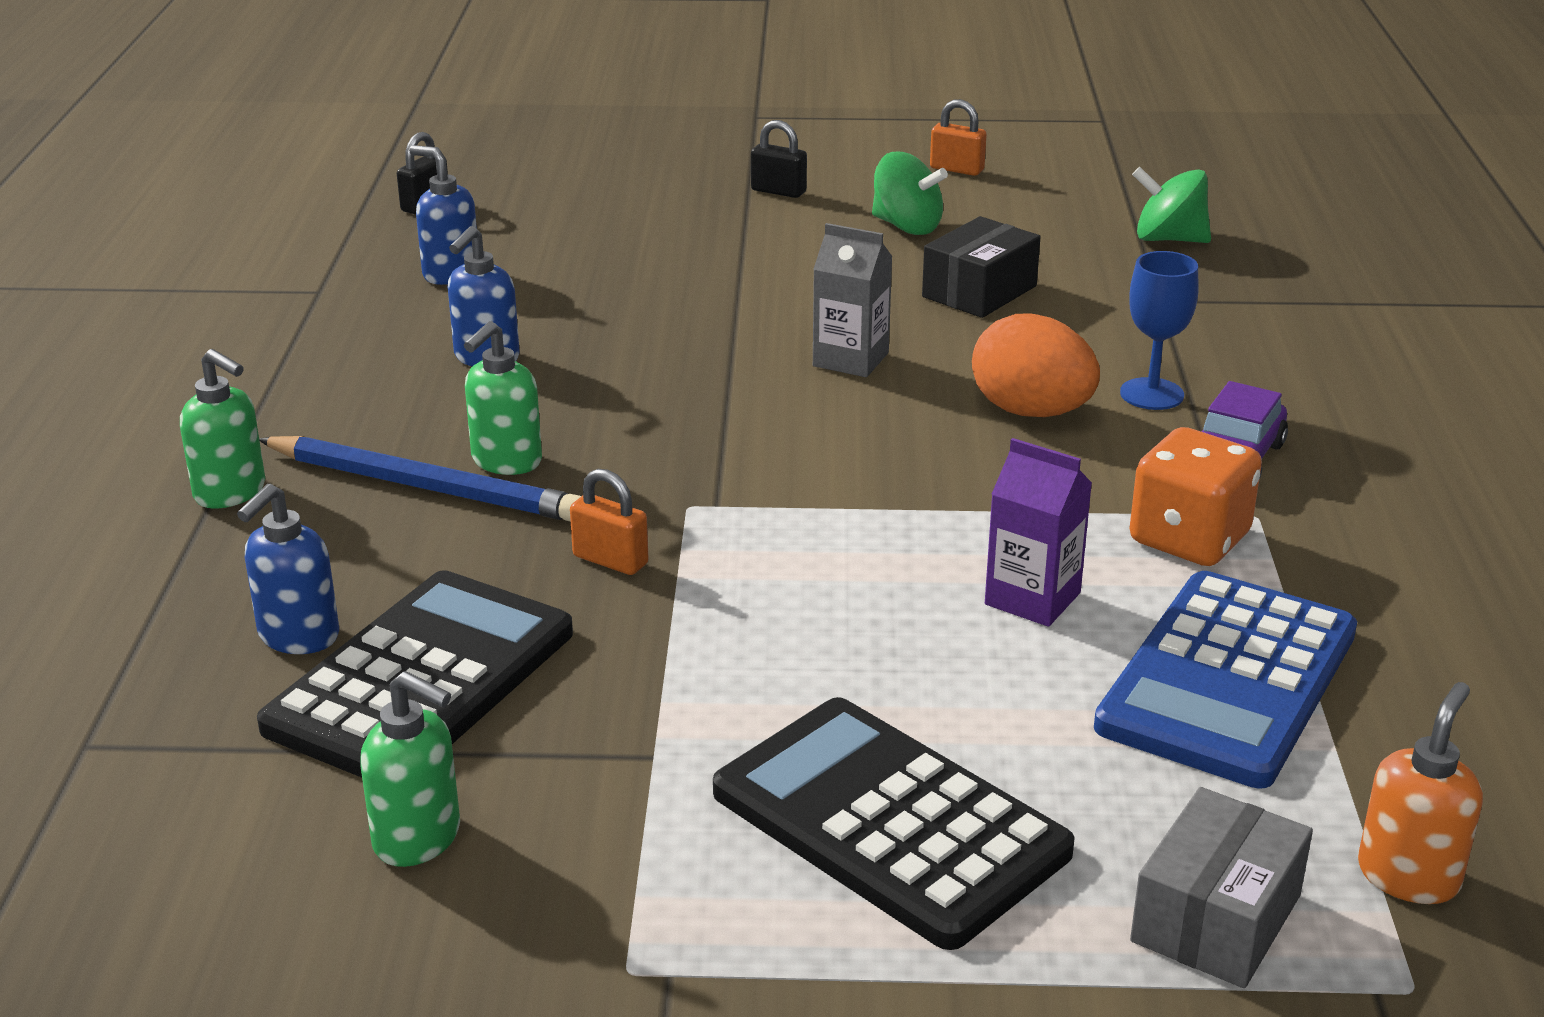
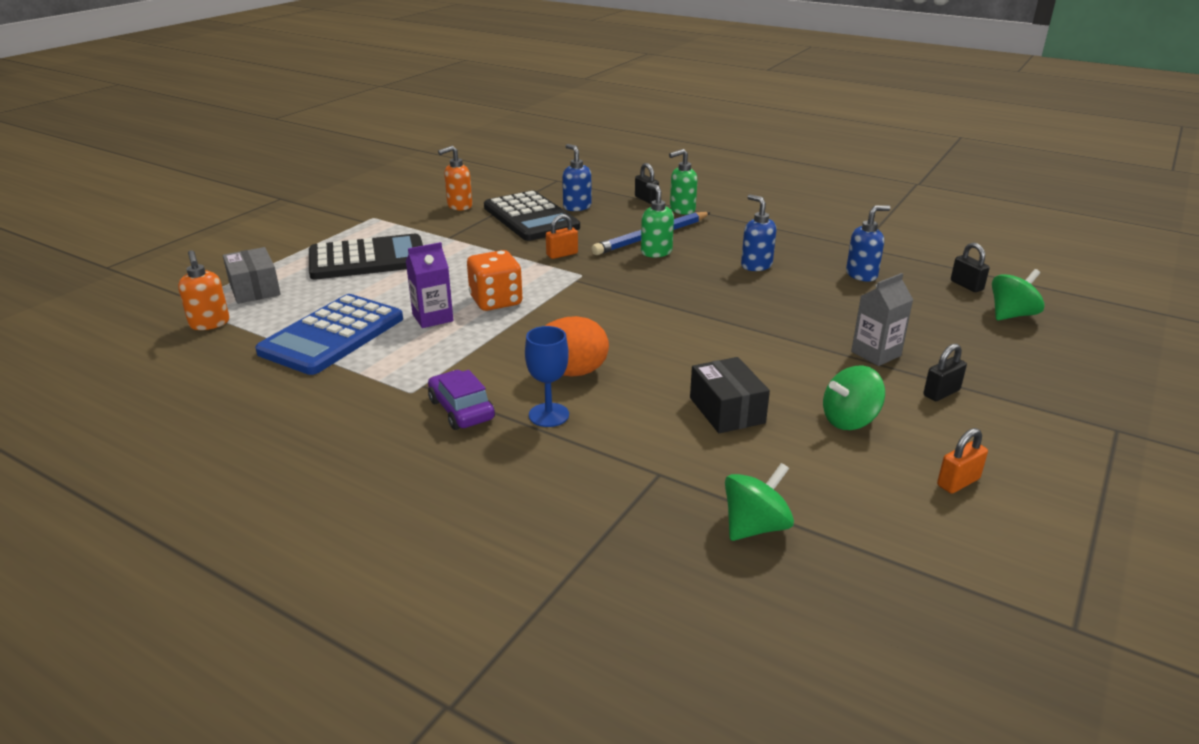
camera: 120 degrees right, 0 degrees up
(180, 556) = (646, 199): none -> black padlock
(418, 839) = (459, 206): green soap dispenser -> orange soap dispenser
(506, 173) = (1011, 315): none -> green spinning top
(850, 359) = (675, 344): grey carton -> grey carton (876, 354)
(1189, 539) = (420, 367): orange dice -> orange dice (496, 301)
(1228, 680) = (332, 335): blue calculator -> blue calculator turned 120 degrees counterclockwise

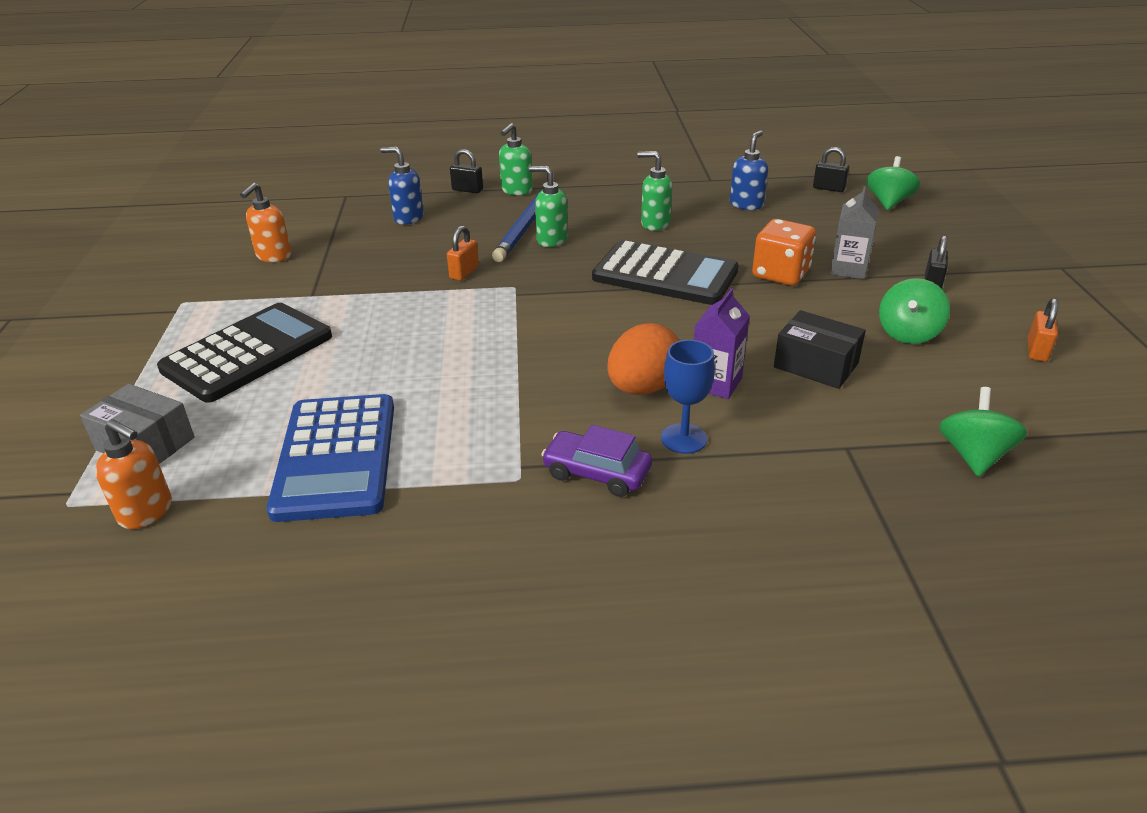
camera: 35 degrees left, 5 degrees up
(432, 318) = (425, 390): purple carton -> purple carton (716, 383)
(496, 301) = (467, 345): orange dice -> orange dice (780, 274)
(531, 217) = (375, 244): black calculator -> black calculator (665, 274)
(756, 265) = (654, 224): blue soap dispenser -> green soap dispenser

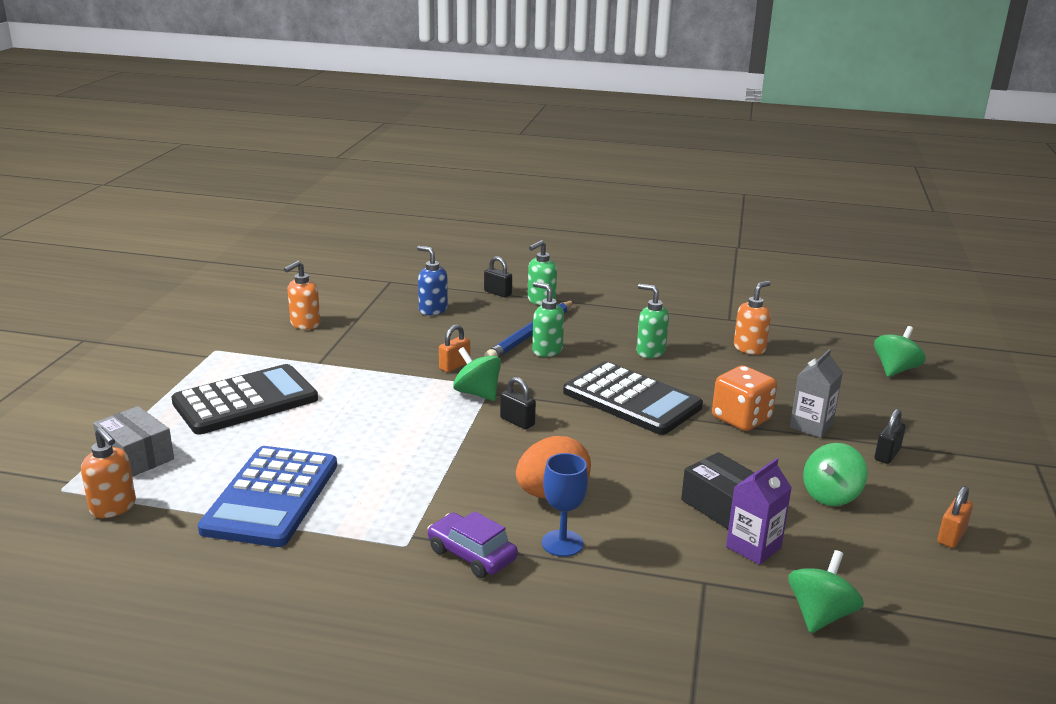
camera: 15 degrees right, 10 degrees down
(504, 297) = (477, 393): none -> green spinning top
(716, 383) = (619, 503): purple carton -> purple carton (753, 547)
(746, 204) = (749, 348): blue soap dispenser -> orange soap dispenser
(828, 188) = (842, 346): black padlock -> black padlock (517, 421)

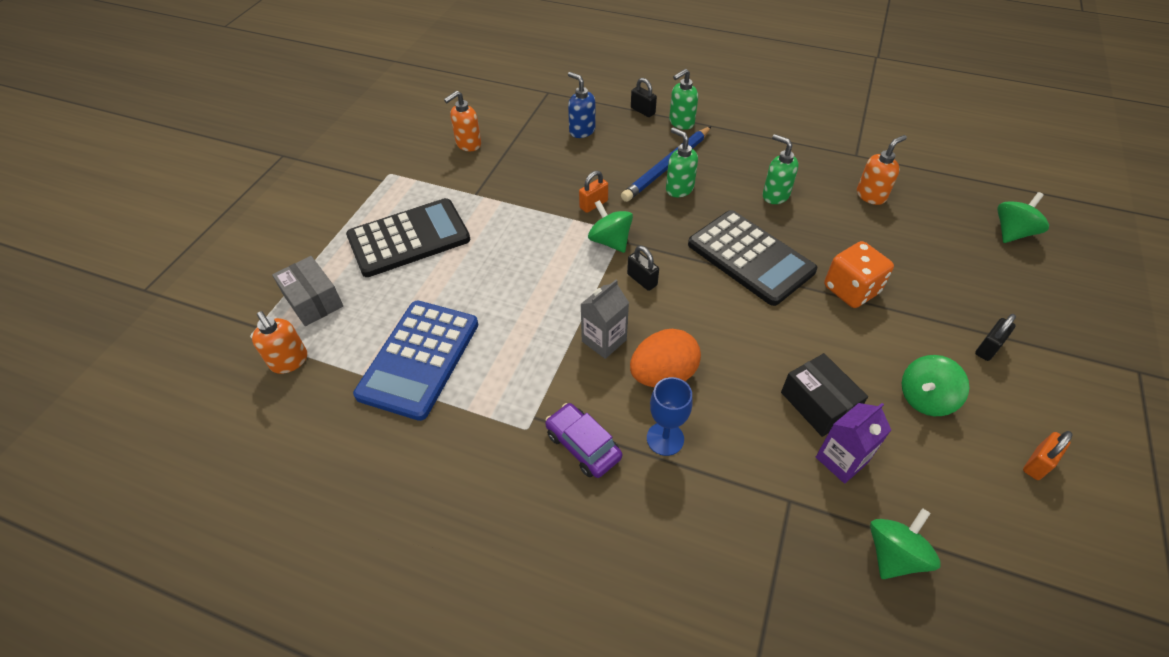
camera: 10 degrees right, 25 degrees up
(811, 426) = (918, 304): grey carton -> grey carton (604, 340)

